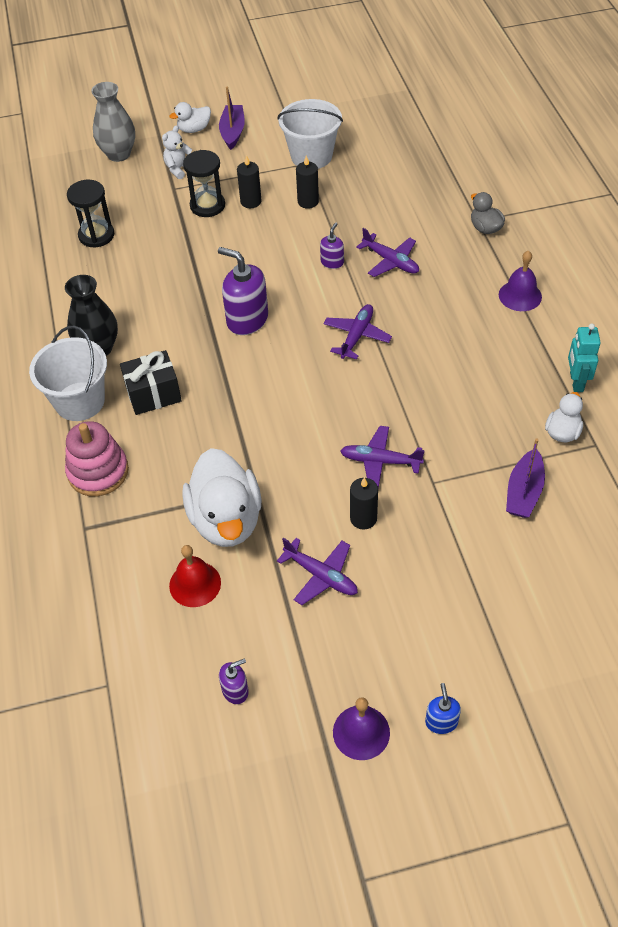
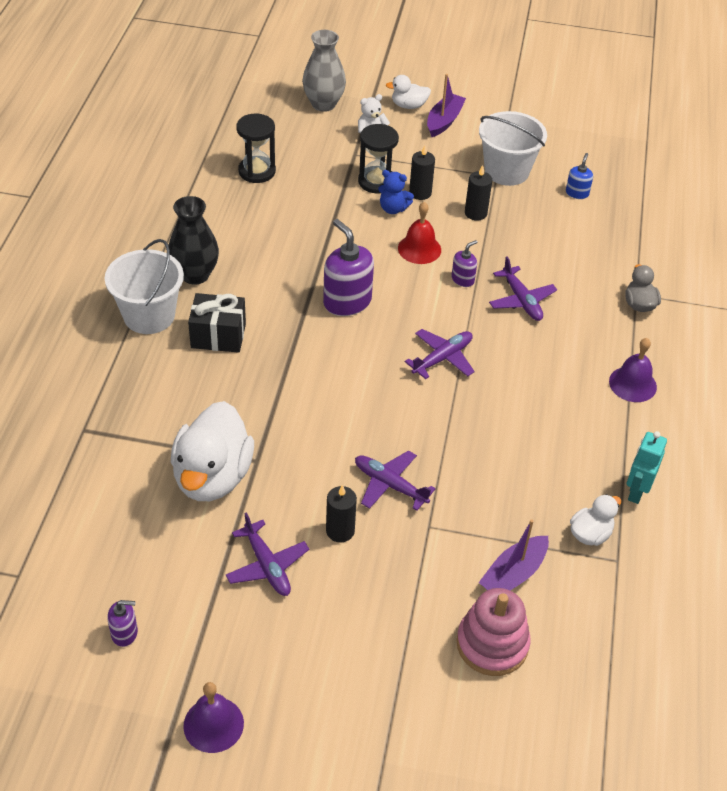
camera: 20 degrees right, 5 degrees down
(98, 472) = (126, 385): pink stacking toy -> pink stacking toy (492, 644)
(195, 584) = (148, 522): red bell -> red bell (419, 249)
(236, 224) = (393, 208): none -> blue teddy bear
(441, 722) = (294, 751): blue soap dispenser -> blue soap dispenser (577, 193)

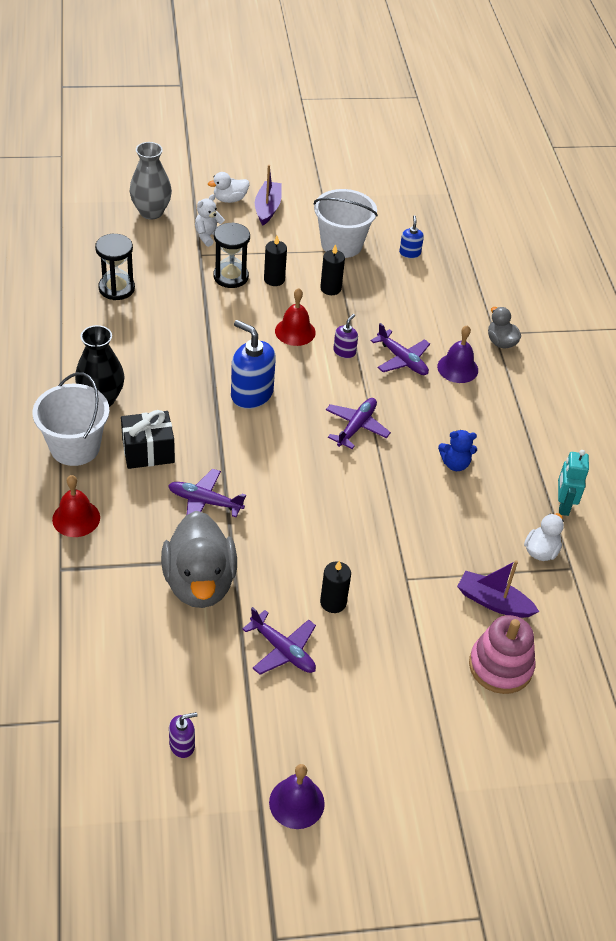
camera: 20 degrees left, 0 degrees up
(120, 384) = (76, 518): none -> red bell
(212, 477) = (199, 583): white duck -> grey duck
(347, 302) = (251, 394): purple soap dispenser -> blue soap dispenser
(390, 485) = (358, 551): purple plane -> purple plane (205, 501)
(393, 208) = (256, 299): blue teddy bear -> blue teddy bear (455, 464)
(513, 574) = (493, 602): purple boat -> purple boat turned 90 degrees clockwise
(632, 384) = (523, 413): purple bell -> purple bell (457, 368)

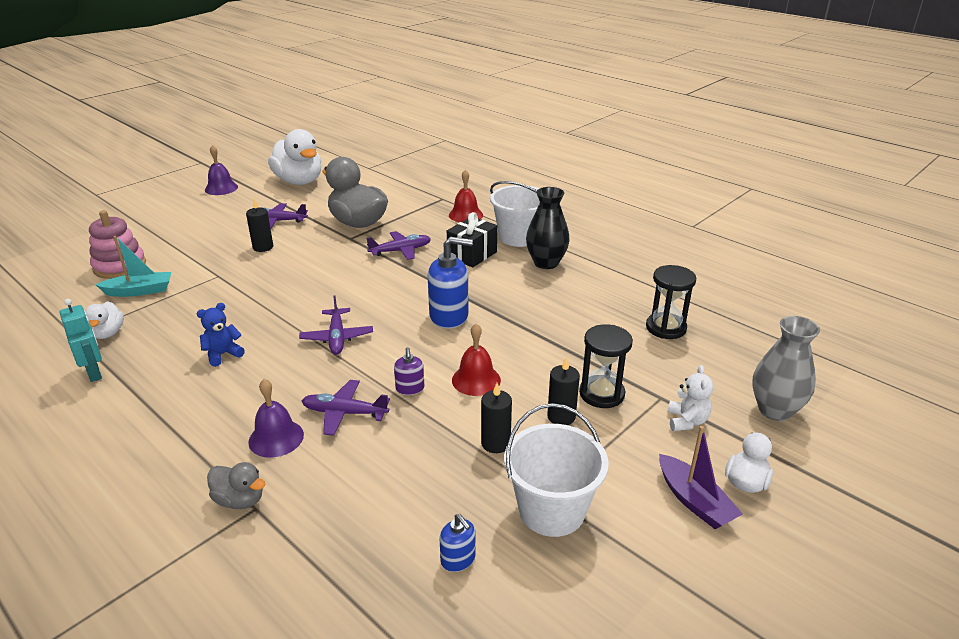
camera: 145 degrees right, 15 degrees down
(182, 745) = (299, 181): purple soap dispenser -> white duck
(493, 602) = (140, 291): purple boat -> turquoise boat

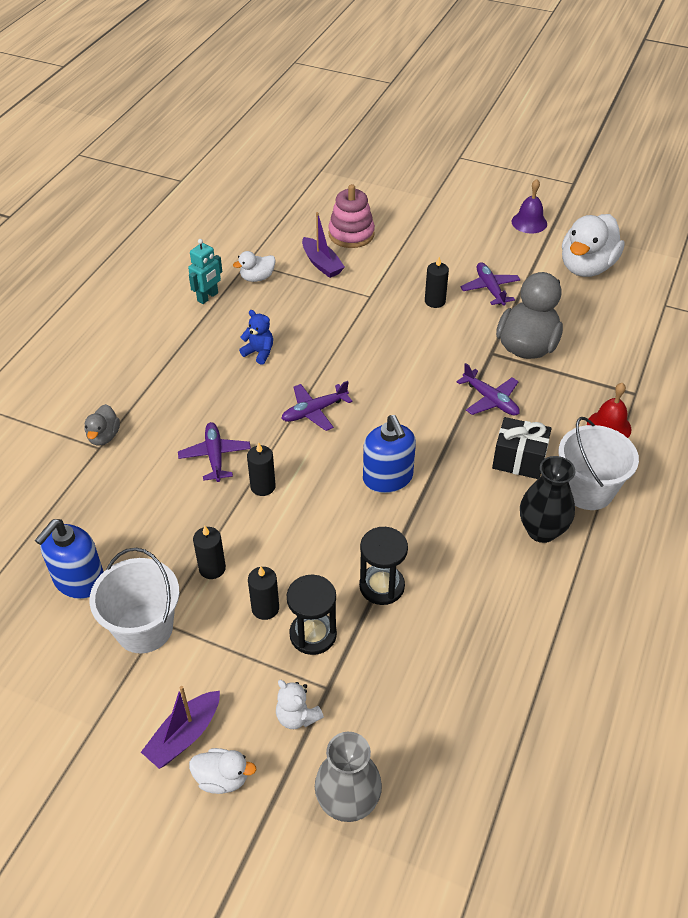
camera: 70 degrees right, 15 degrees up
(140, 291) = (322, 264): turquoise boat -> purple boat
(276, 438) = (172, 428): purple bell -> none
(410, 388) = (263, 486): purple soap dispenser -> black candle
(458, 559) = (79, 580): blue soap dispenser -> blue soap dispenser, size x1.94
(476, 380) = (294, 529): red bell -> none
(666, 328) = (461, 675): black hourglass -> black hourglass (381, 586)
(686, 421) = (297, 716): white teddy bear -> white teddy bear turned 60 degrees clockwise

